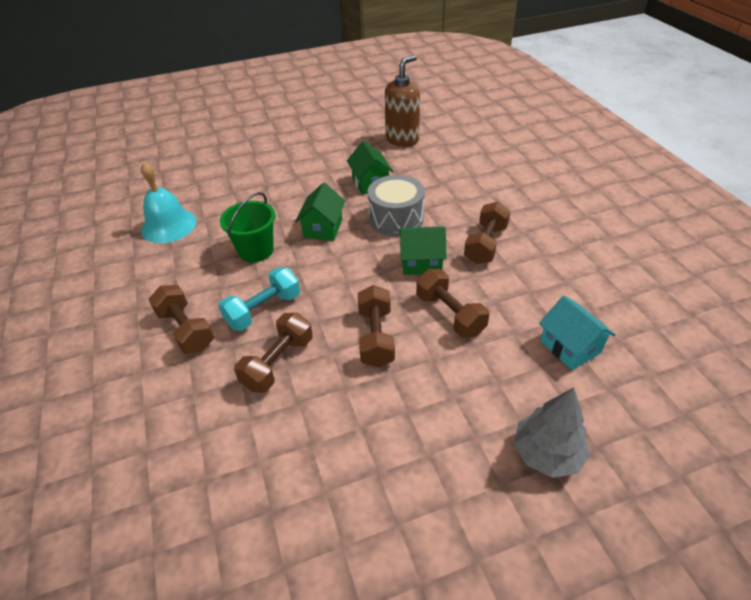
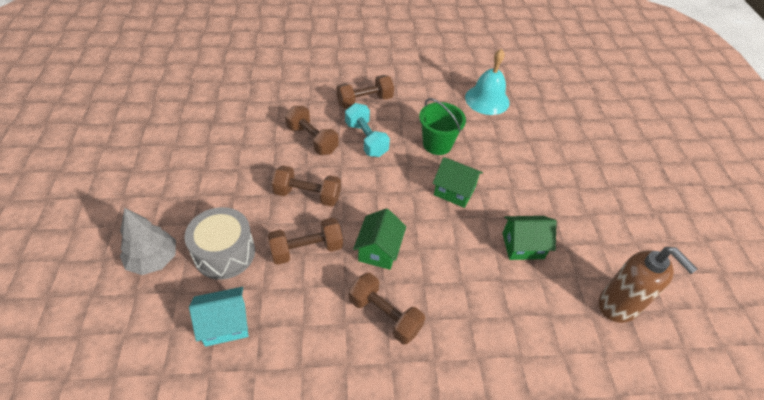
camera: 100 degrees right, 5 degrees up
(396, 219) = (452, 250): grey drum -> grey drum (224, 253)

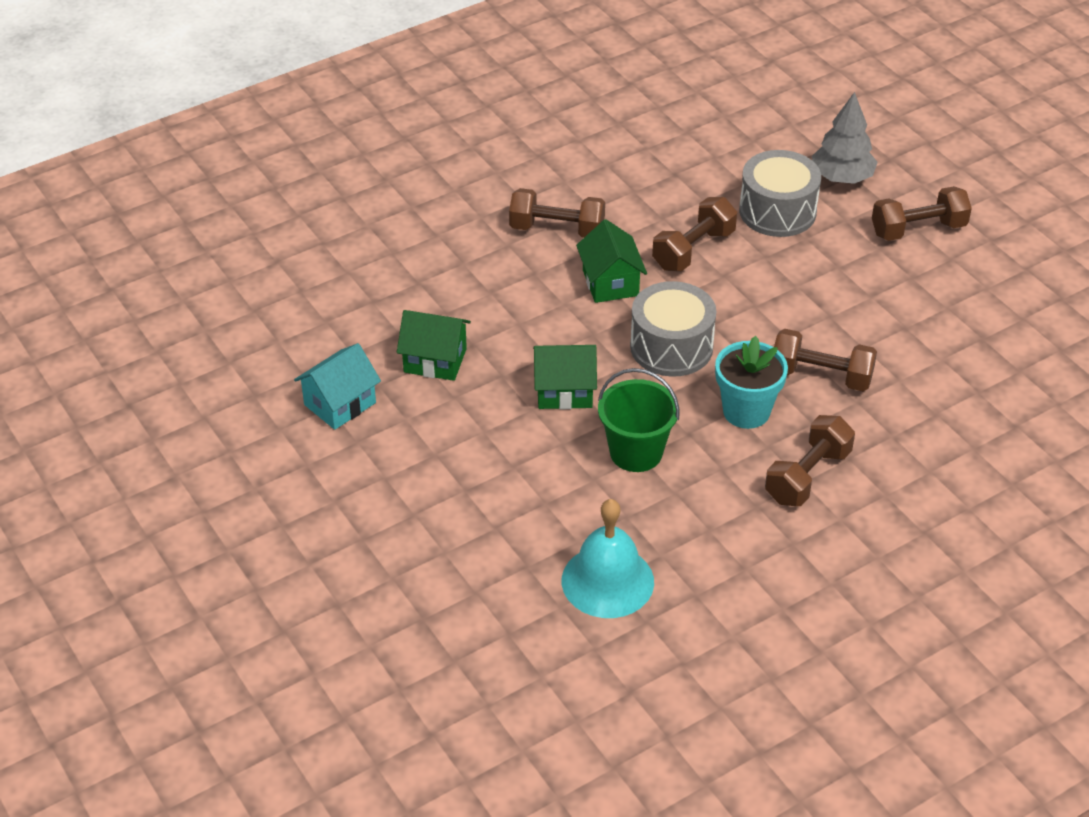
camera: 155 degrees right, 5 degrees down
(225, 324) = (708, 163): turquoise house -> turquoise house (340, 404)
(307, 195) = (751, 303): brown dumbbell -> brown dumbbell (918, 229)
(366, 139) = (746, 411): turquoise dumbbell -> turquoise flower pot
(375, 190) = (671, 347): none -> grey drum
(523, 246) = (435, 360): green house -> green house turned 45 degrees clockwise
(618, 305) = (291, 342): brown soap dispenser -> none

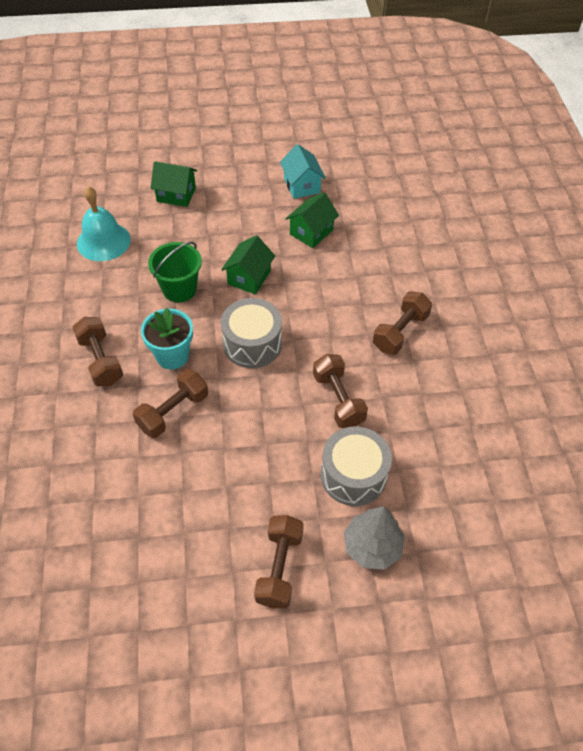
camera: 115 degrees right, 10 degrees up
(610, 283) = (331, 338): green house -> green house (176, 194)

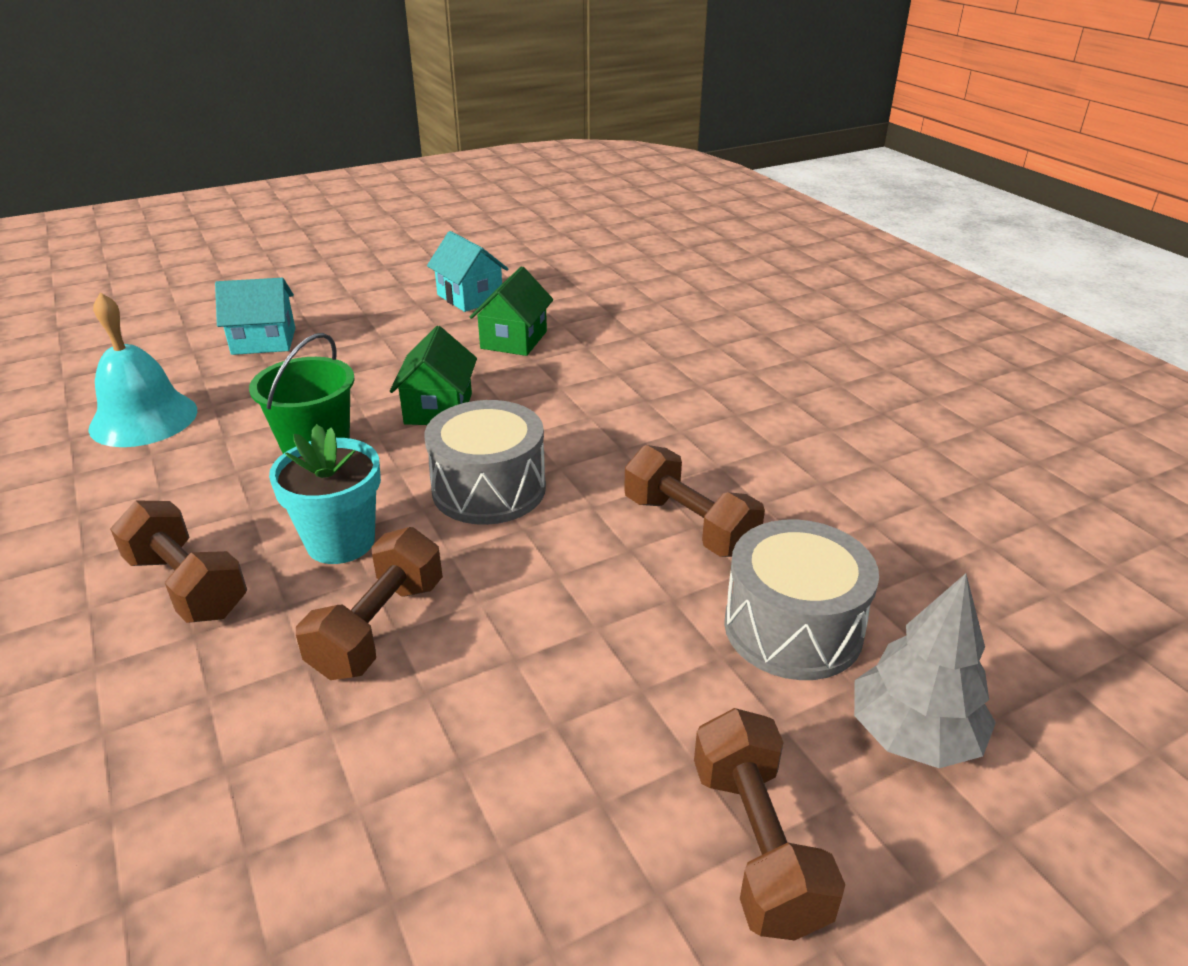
camera: 20 degrees left, 20 degrees down
(176, 194) = (264, 341): green house -> turquoise house
(400, 332) = (730, 418): brown dumbbell -> none

